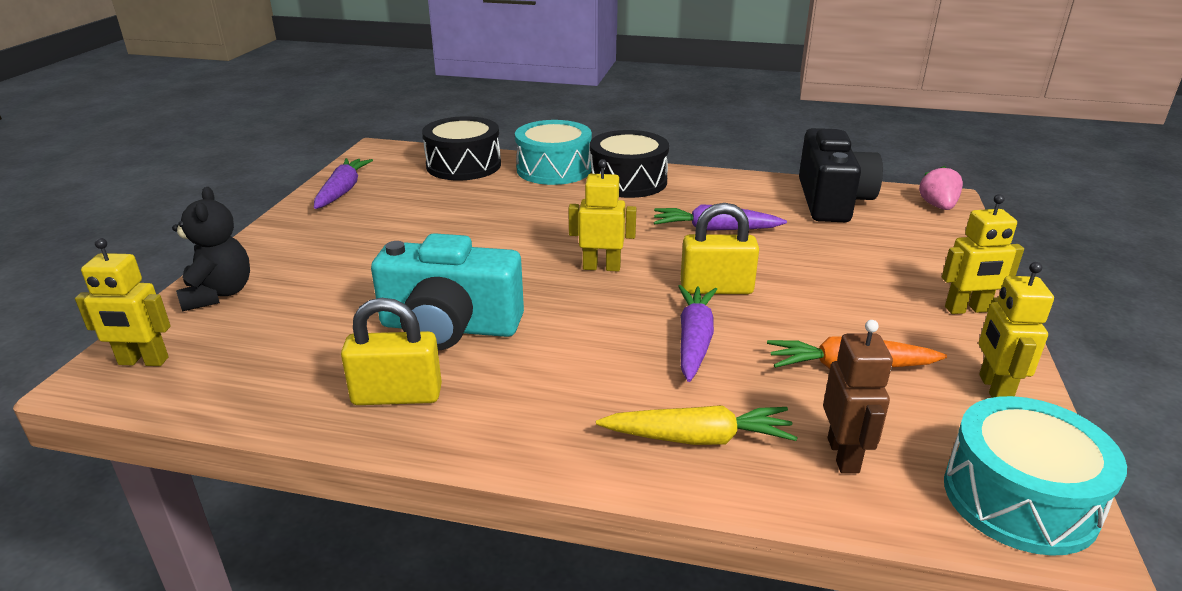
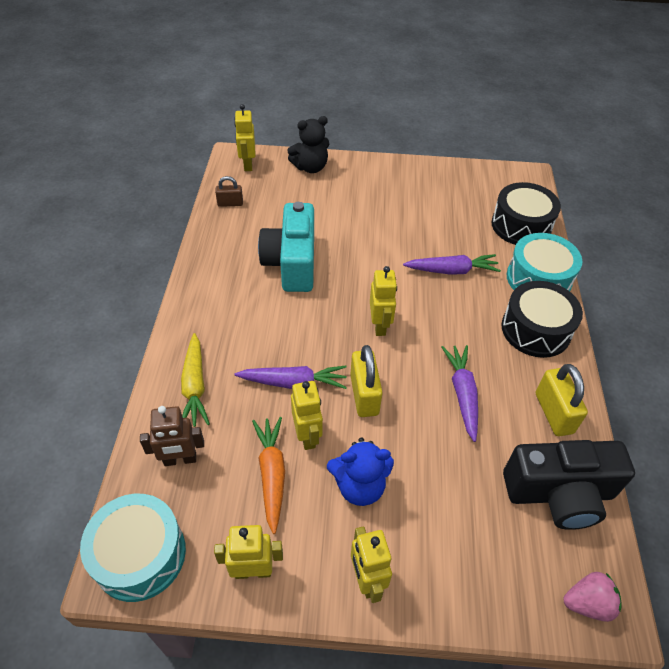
camera: 80 degrees right, 20 degrees up
(247, 387) = (230, 203): none -> brown padlock
(342, 191) = (451, 177): purple carrot -> purple carrot (451, 270)
(397, 396) = (226, 256): yellow padlock -> yellow padlock (553, 413)
(784, 335) = (307, 436): none -> yellow robot
(850, 303) = (359, 486): none -> blue teddy bear

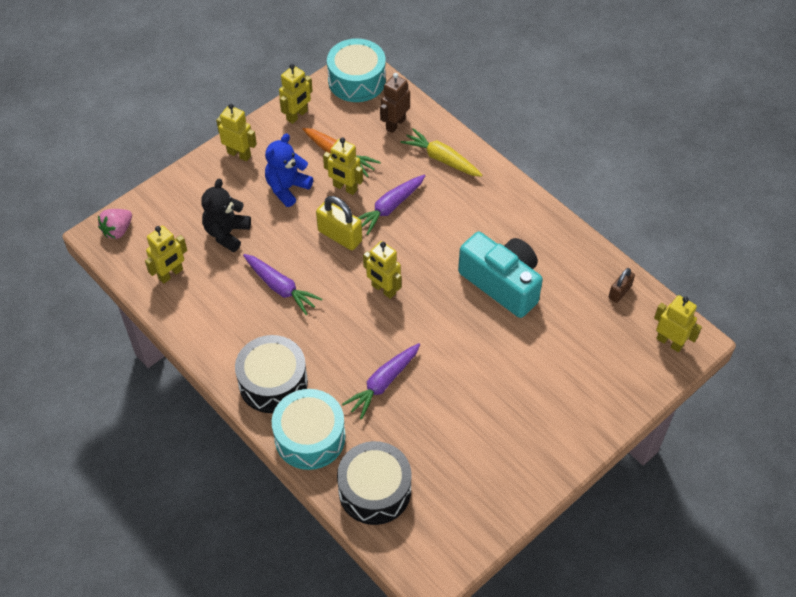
camera: 135 degrees right, 5 degrees up
(310, 167) = (620, 389): black teddy bear -> black teddy bear (227, 233)
(553, 413) = (211, 324): yellow padlock -> none
(559, 494) = (171, 274): black camera -> yellow robot

